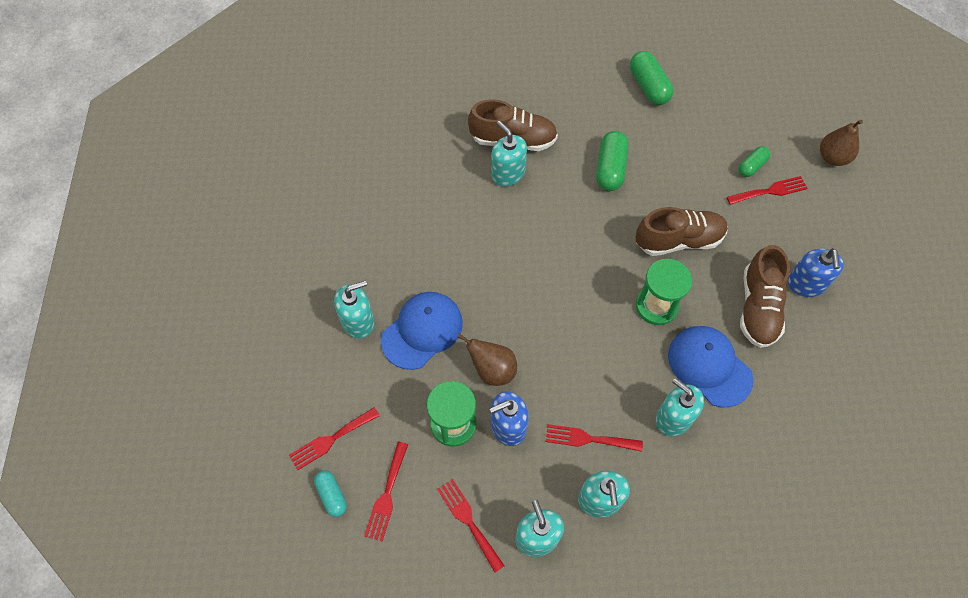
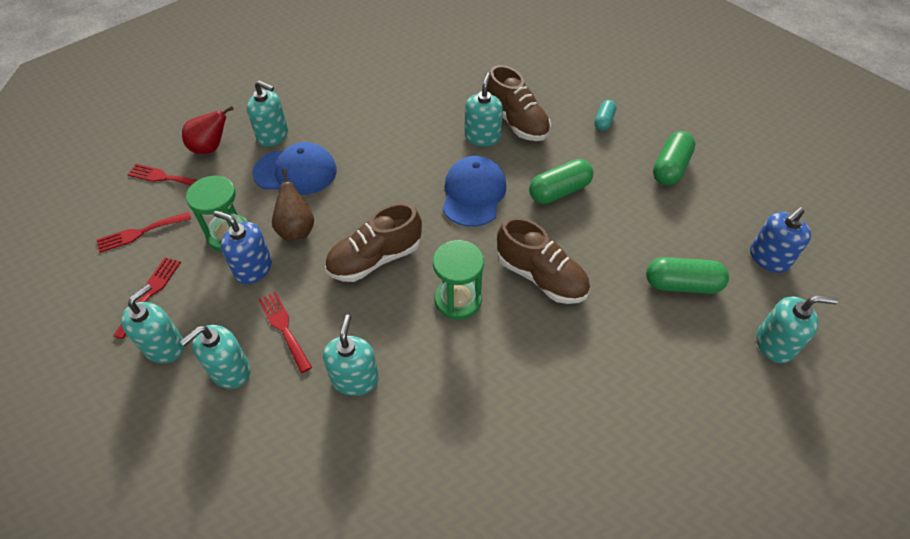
camera: 50 degrees right, 10 degrees down
(326, 380) = (211, 148): none -> red pear
(332, 495) = (119, 204): turquoise capsule -> turquoise capsule (603, 121)
(709, 366) = (433, 376): blue cap -> blue cap (473, 194)
(752, 166) = (682, 285): green capsule -> green capsule, size x1.64
(758, 308) = (534, 379): brown shoe -> brown shoe (375, 259)
(770, 191) = (672, 314): red fork -> none
(806, 284) = (603, 405): blue soap dispenser -> blue soap dispenser (768, 258)
(832, 157) = (774, 344): brown pear -> turquoise soap dispenser

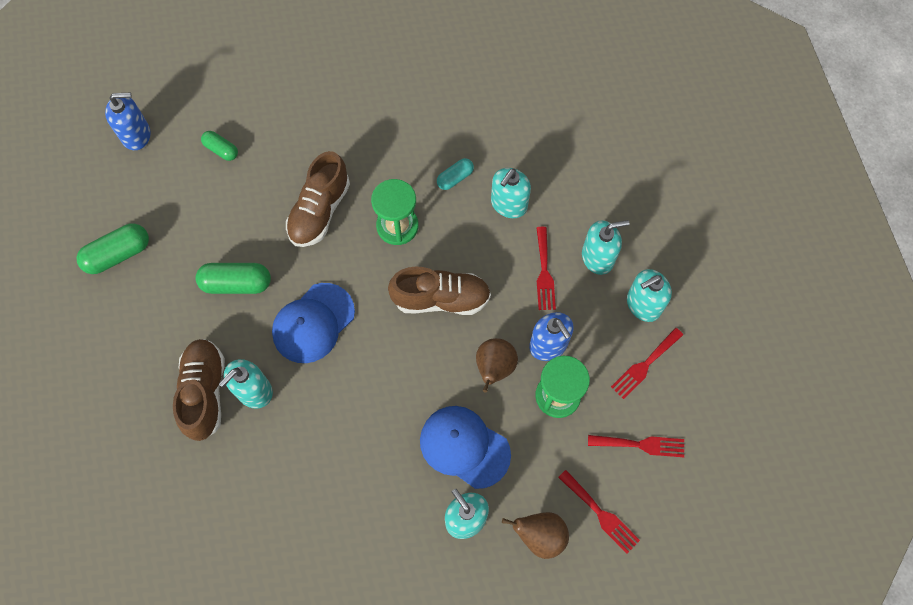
camera: 150 degrees left, 15 degrees up
(211, 148) = (539, 536): red pear -> brown pear
(541, 277) = (320, 211): brown shoe -> brown shoe turned 135 degrees counterclockwise
(603, 121) = (121, 344): turquoise capsule -> turquoise capsule (455, 178)
(682, 285) = (221, 150): green capsule -> green capsule, size x0.61
(774, 344) = (204, 80): turquoise soap dispenser -> none

